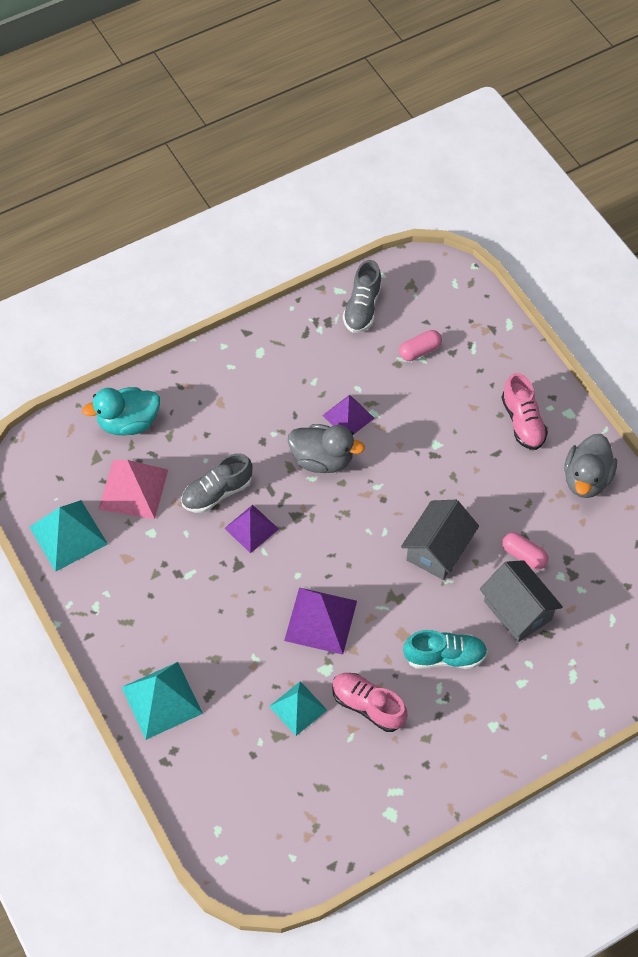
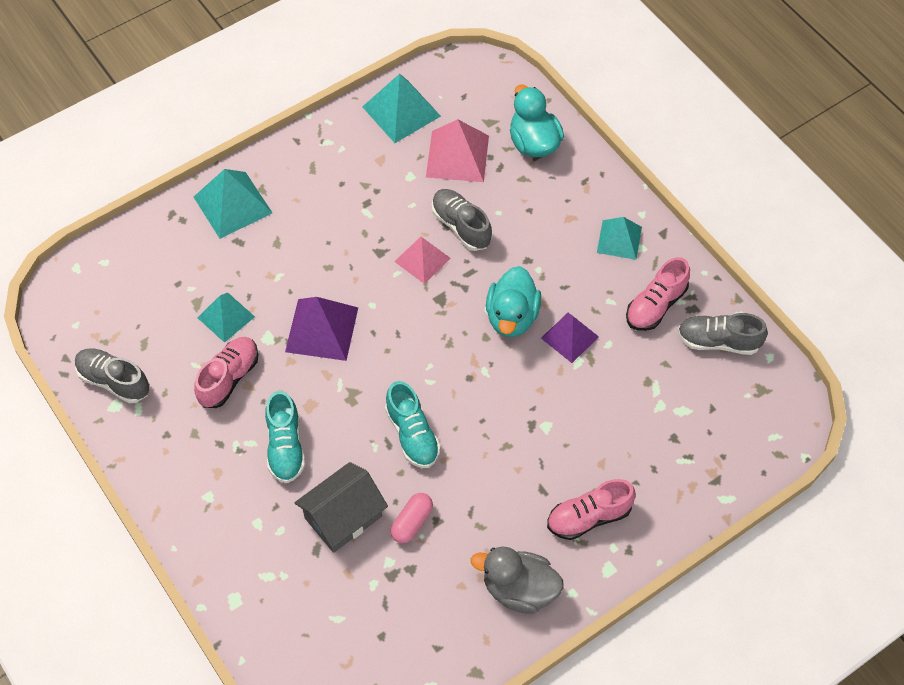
camera: 85 degrees right, 0 degrees up
(249, 366) = (619, 239): none -> turquoise pyramid
(251, 528) = (422, 259): purple pyramid -> pink pyramid
(322, 348) = (655, 305): none -> pink shoe
(322, 459) = (512, 317): grey duck -> turquoise duck
(363, 815) = (114, 381): none -> grey shoe
(420, 351) = (669, 403): pink capsule -> none
(438, 549) = (412, 434): grey house -> turquoise shoe

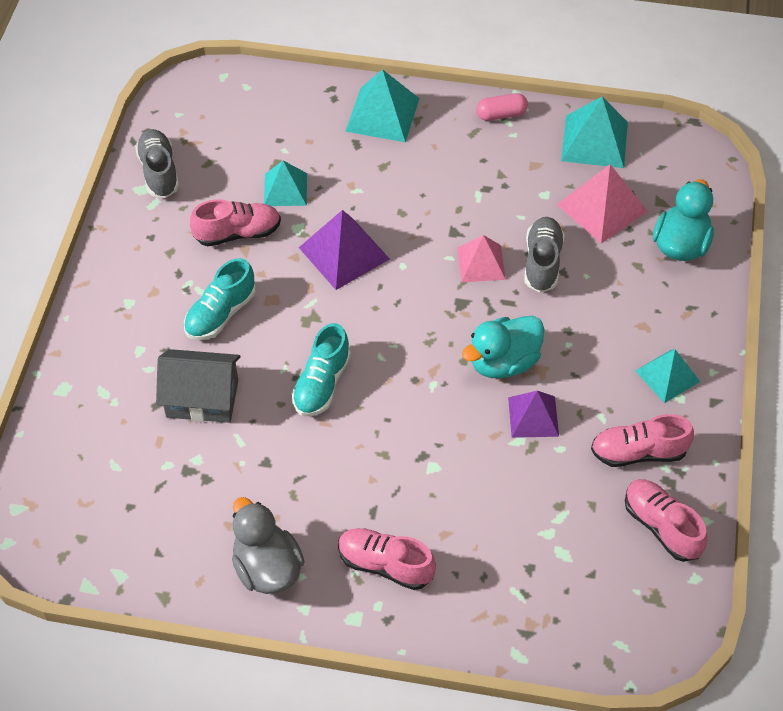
camera: 45 degrees right, 5 degrees down
(412, 522) = (246, 446): pink capsule -> pink capsule (501, 115)
(718, 341) = (661, 526): grey shoe -> pink shoe

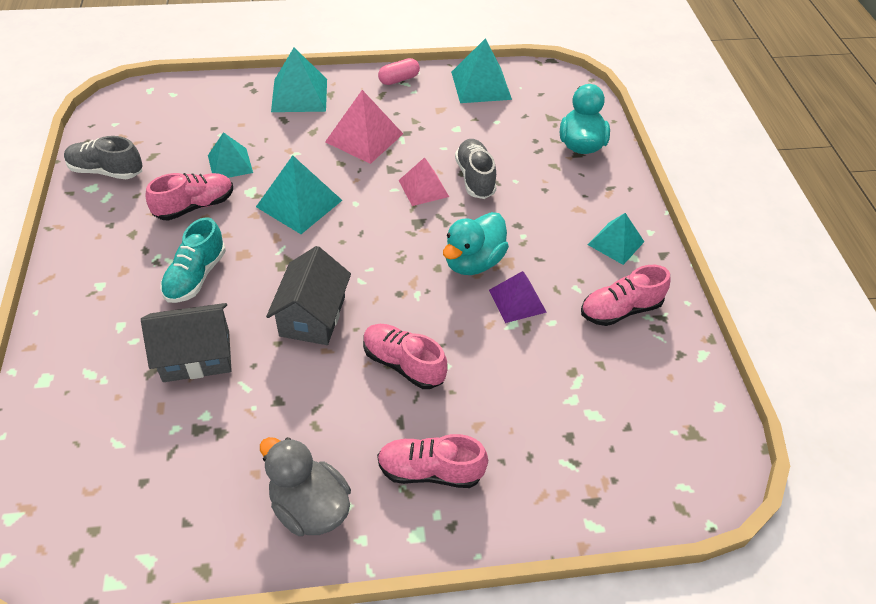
camera: 20 degrees left, 5 degrees down
(159, 172) = (106, 171): grey shoe -> grey shoe turned 45 degrees counterclockwise
(322, 384) = (312, 316): turquoise shoe -> grey house
(344, 253) = (299, 203): purple pyramid -> turquoise pyramid
(601, 208) = (506, 130): pink pyramid -> pink pyramid (364, 138)
(661, 526) = (669, 368): pink shoe -> pink shoe (403, 364)

